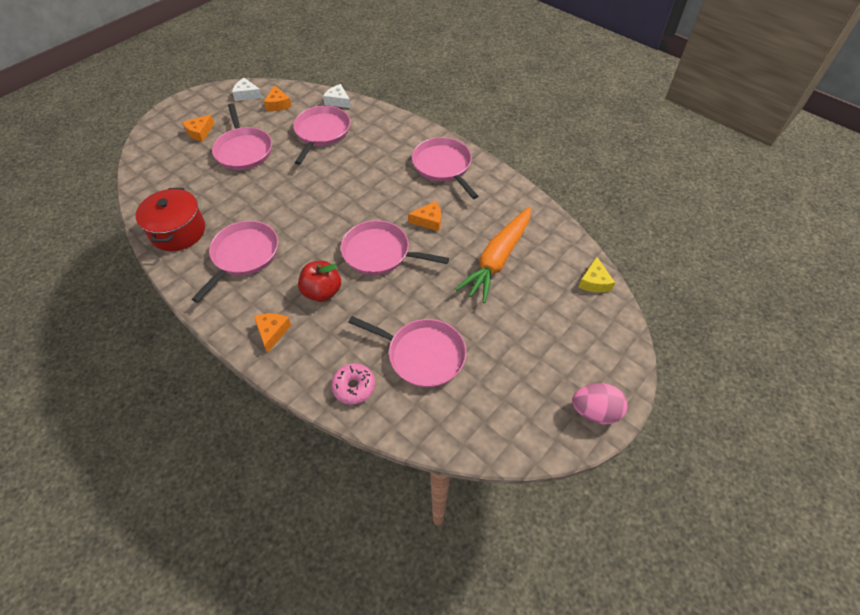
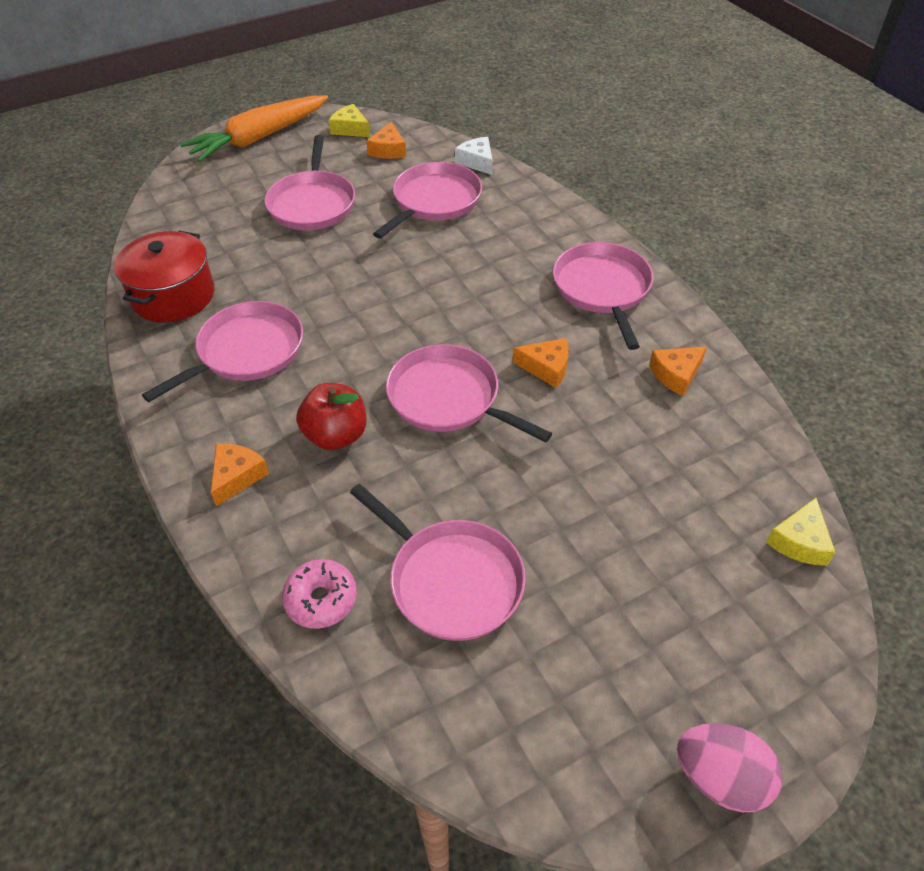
camera: 20 degrees right, 5 degrees down
(200, 132) = (264, 167): orange cheese -> orange cheese (676, 374)
(247, 95) = (350, 129): white cheese -> yellow cheese
(497, 259) = (638, 457): orange carrot -> orange carrot (259, 138)

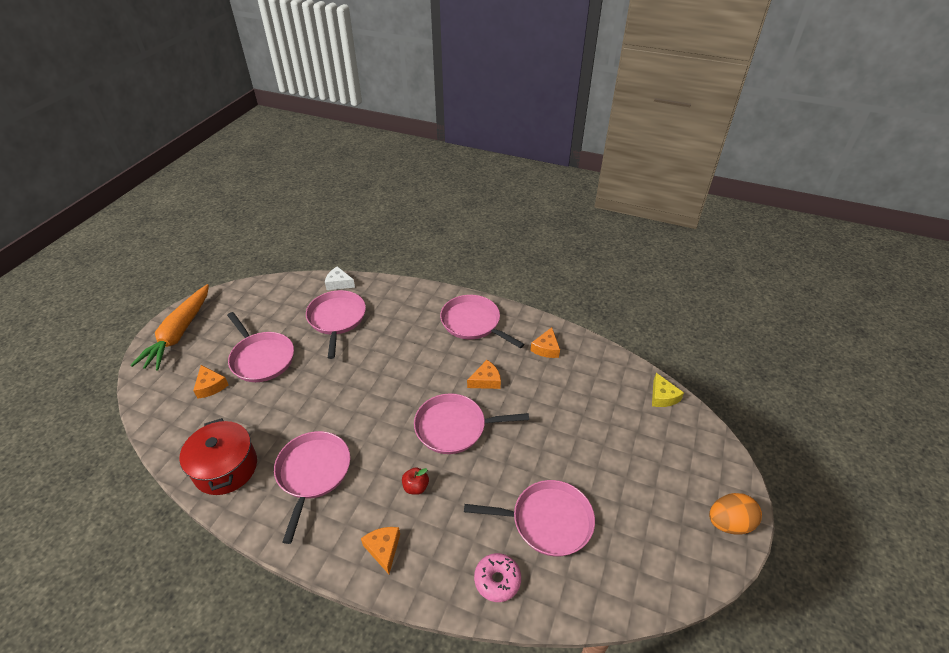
camera: 40 degrees left, 5 degrees down
(336, 435) = (416, 487): red apple -> red apple, size x0.60
(350, 129) = (238, 298): yellow cheese -> none
(388, 150) = (277, 301): orange cheese -> orange cheese (210, 386)
(720, 778) = (729, 523): pink egg -> orange egg

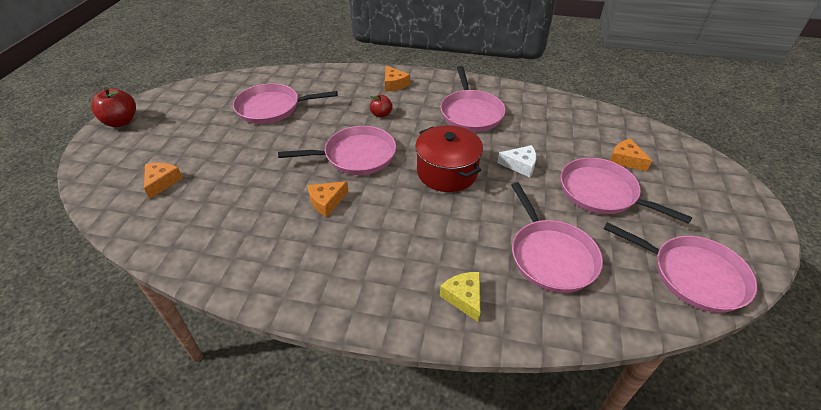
camera: 170 degrees right, 0 degrees up
(179, 333) = (732, 208): orange carrot -> none
(226, 468) = (544, 108): red pot -> red pot (447, 172)
(339, 283) = (595, 323): white cheese -> white cheese (520, 165)
(473, 323) = (350, 278): pink pan -> pink pan (693, 275)
(497, 580) = (311, 80): pink donut -> none
(546, 348) = (245, 252): orange cheese -> orange cheese (162, 182)
(662, 396) = (115, 210): yellow cheese -> yellow cheese (464, 298)
(729, 523) = (121, 122): orange egg -> red apple

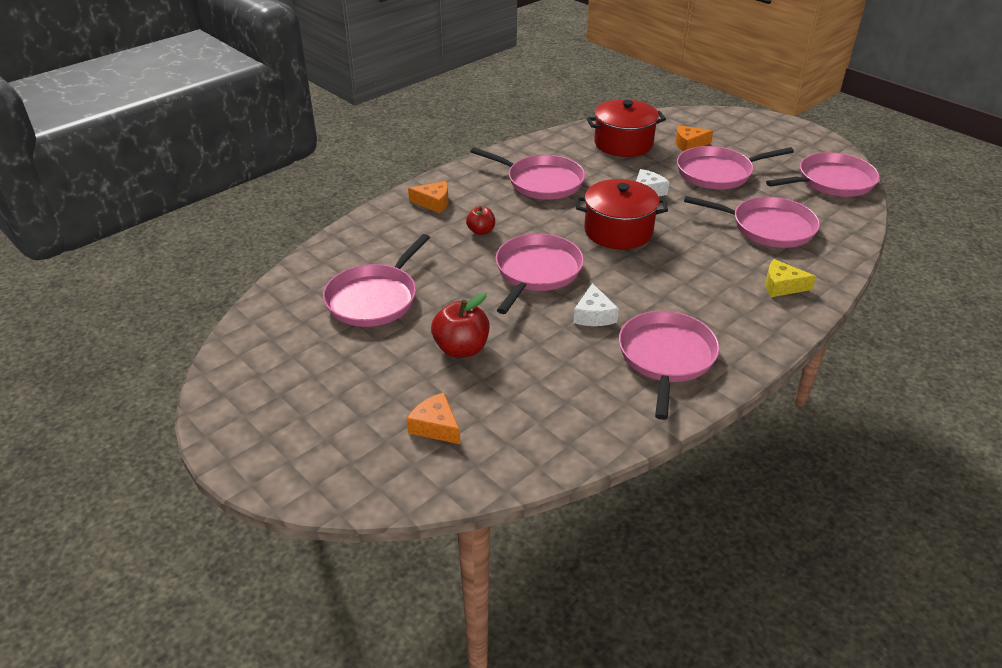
camera: 55 degrees left, 5 degrees down
(121, 122) = (241, 436): red apple -> red apple (461, 349)
(302, 260) = (666, 357): none -> pink pan
(326, 202) = (593, 315): orange cheese -> white cheese
(576, 127) = (623, 143): none -> red pot

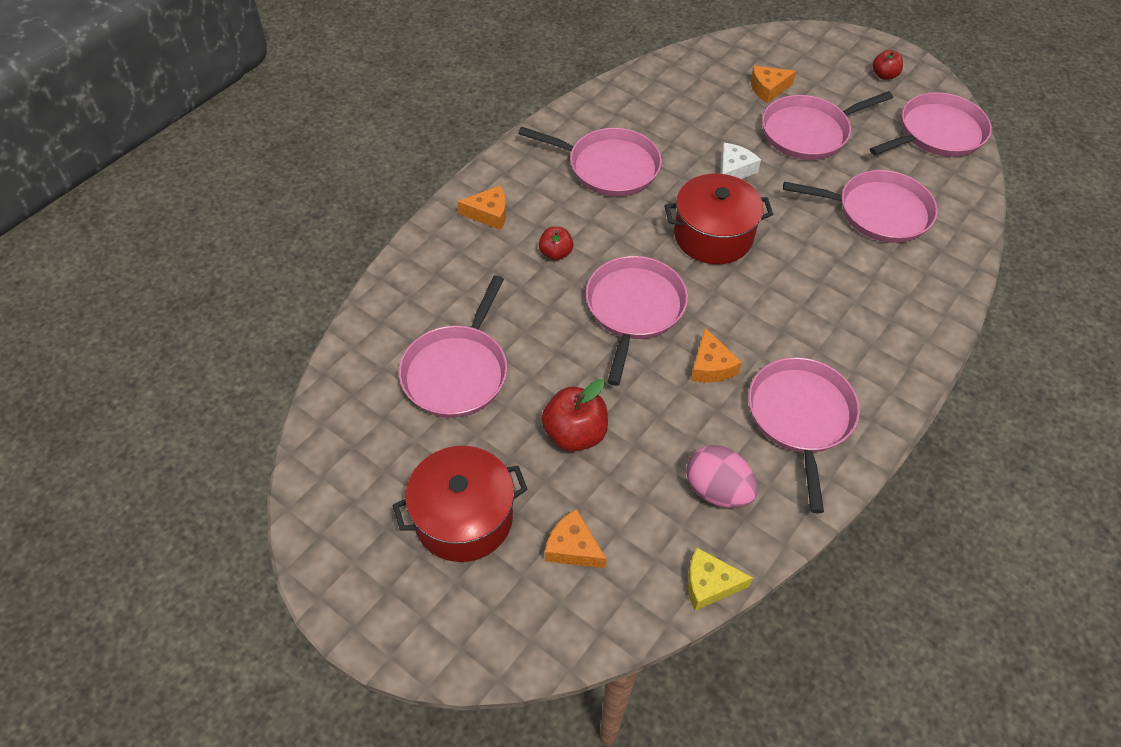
camera: 10 degrees left, 15 degrees up
(577, 400) = (717, 490): none -> pink egg
(593, 315) = (710, 366): white cheese -> orange cheese
(623, 143) = (692, 95): red pot -> red pot (463, 518)
(782, 286) = (906, 298): yellow cheese -> yellow cheese (709, 584)
(792, 143) = (884, 75): none -> red apple

